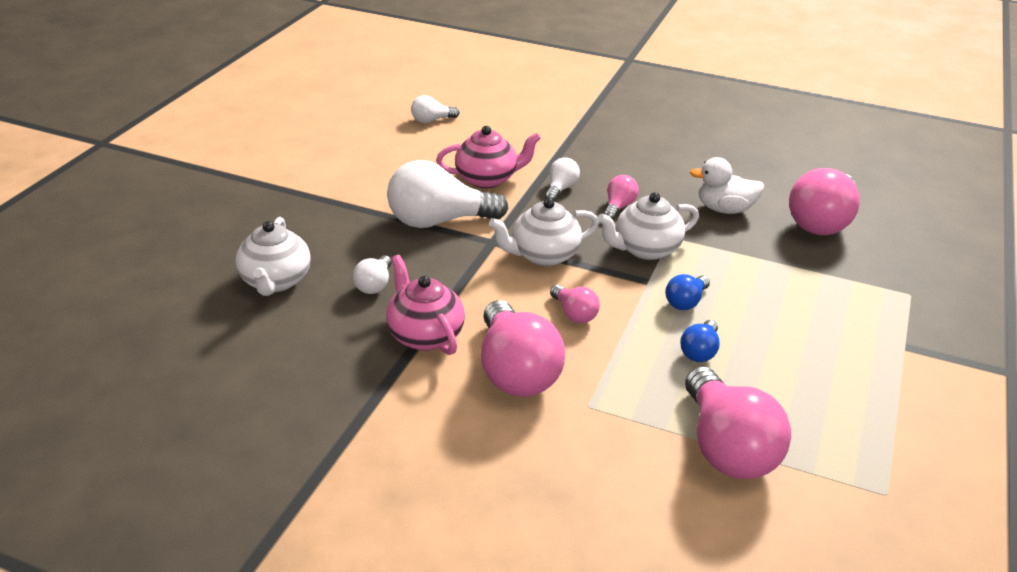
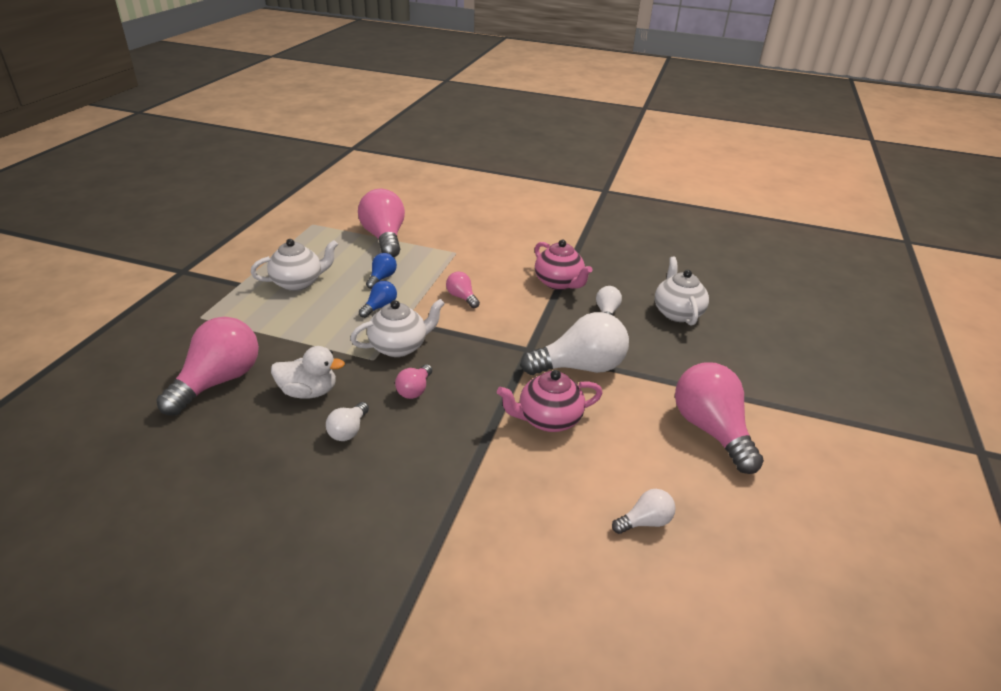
camera: 175 degrees right, 0 degrees up
(516, 371) = (498, 266): pink light bulb -> pink light bulb (710, 430)
(543, 255) = (485, 338): white teapot -> white teapot (298, 282)
(560, 189) = (471, 410): white light bulb -> white light bulb (348, 430)

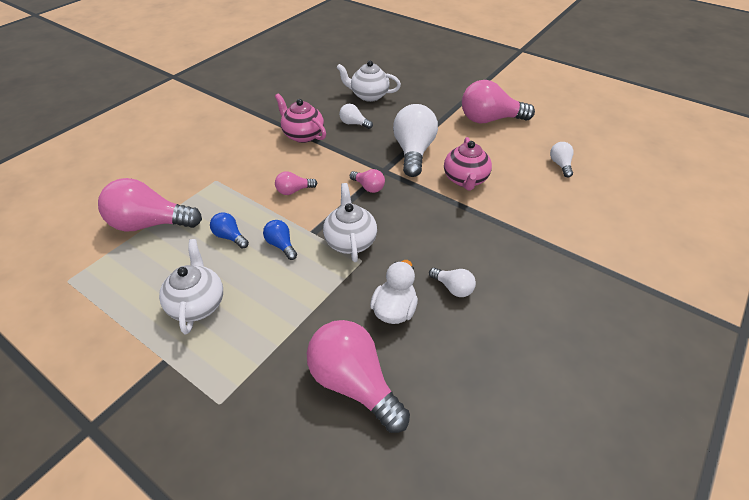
camera: 70 degrees left, 10 degrees up
(414, 390) = (413, 241): pink light bulb -> pink light bulb (368, 187)
(559, 283) = (302, 135): pink teapot -> pink teapot turned 120 degrees counterclockwise

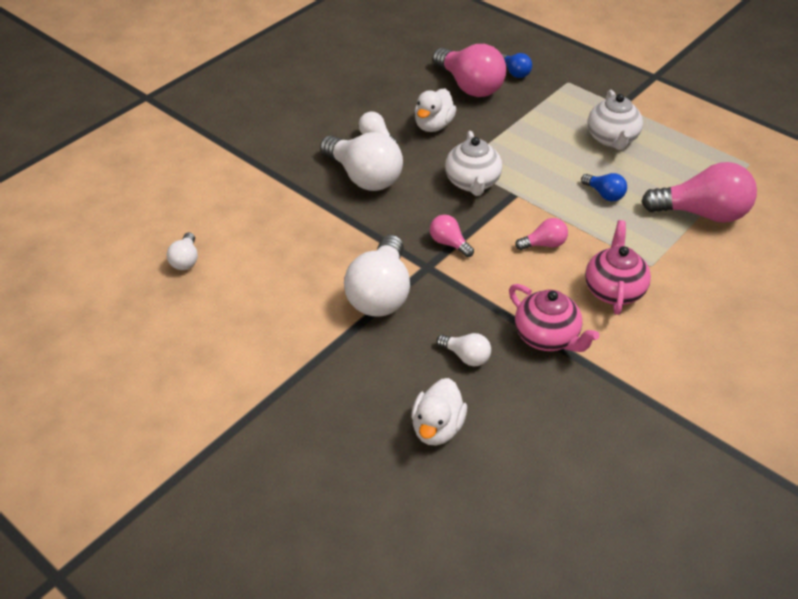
camera: 175 degrees left, 0 degrees up
(281, 245) = (546, 183): blue light bulb -> blue light bulb (515, 73)
(368, 96) = (437, 428): white teapot -> white duck
(451, 240) = (364, 177): none -> white light bulb
(465, 180) = (323, 246): pink teapot -> pink teapot (613, 290)
(490, 120) = (241, 350): pink light bulb -> none

